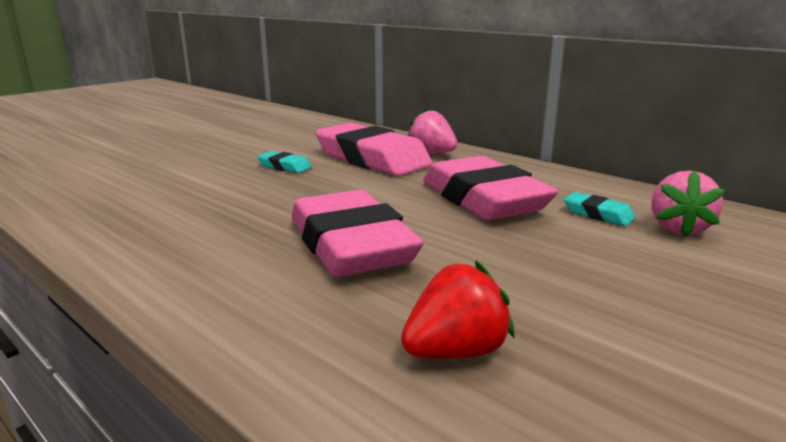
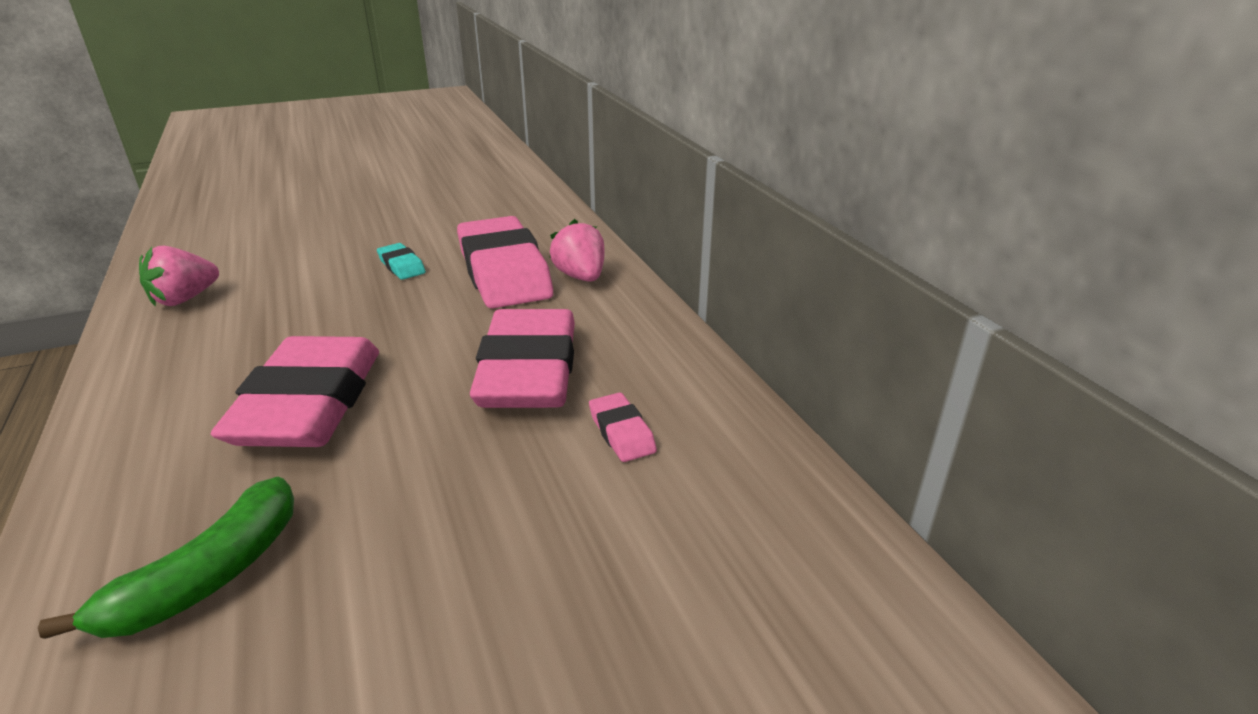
camera: 25 degrees right, 10 degrees up
(455, 351) = (209, 576): red strawberry -> green banana
(598, 214) = (621, 432): turquoise eraser -> pink eraser
(678, 228) = (683, 486): pink strawberry -> pink strawberry (185, 299)

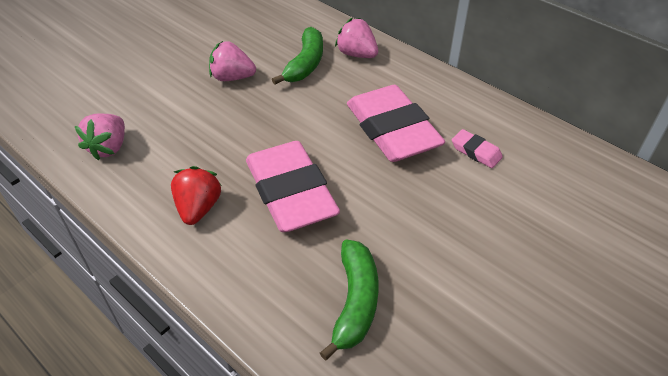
camera: 25 degrees left, 15 degrees up
(185, 387) = (198, 208): none -> red strawberry
(401, 266) = (232, 77): turquoise eraser -> pink strawberry
(504, 272) = (305, 64): pink eraser -> green banana

